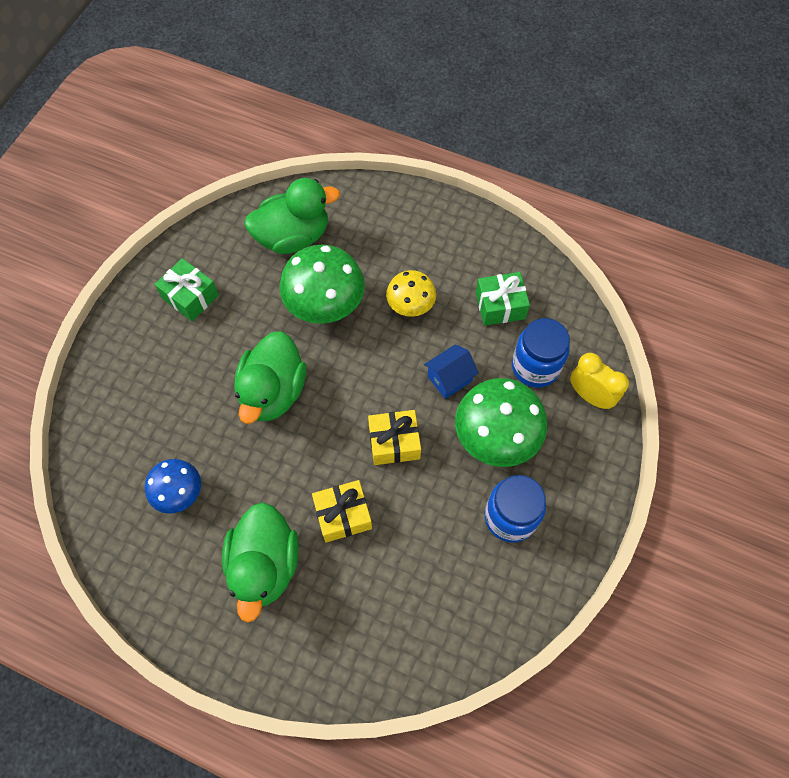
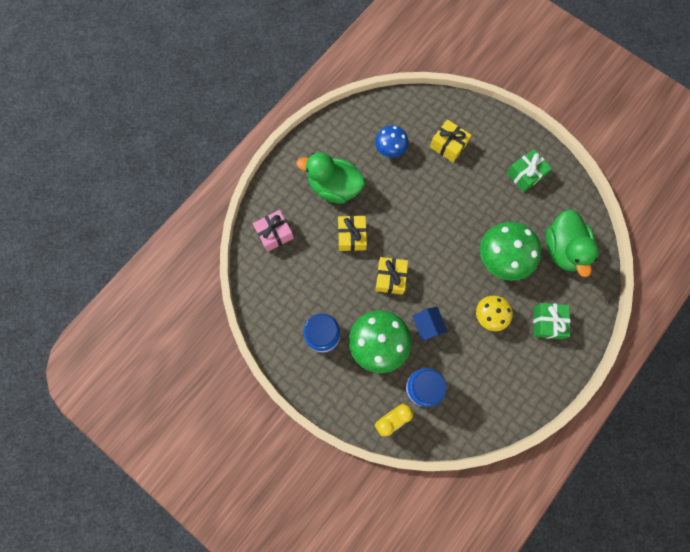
camera: 105 degrees right, 10 degrees up
(159, 408) = (448, 145): none -> yellow gift
(273, 392) = (443, 212): green duck -> none
(369, 643) = (274, 234): none -> pink gift
(500, 305) = (476, 379): green gift -> green gift (547, 322)

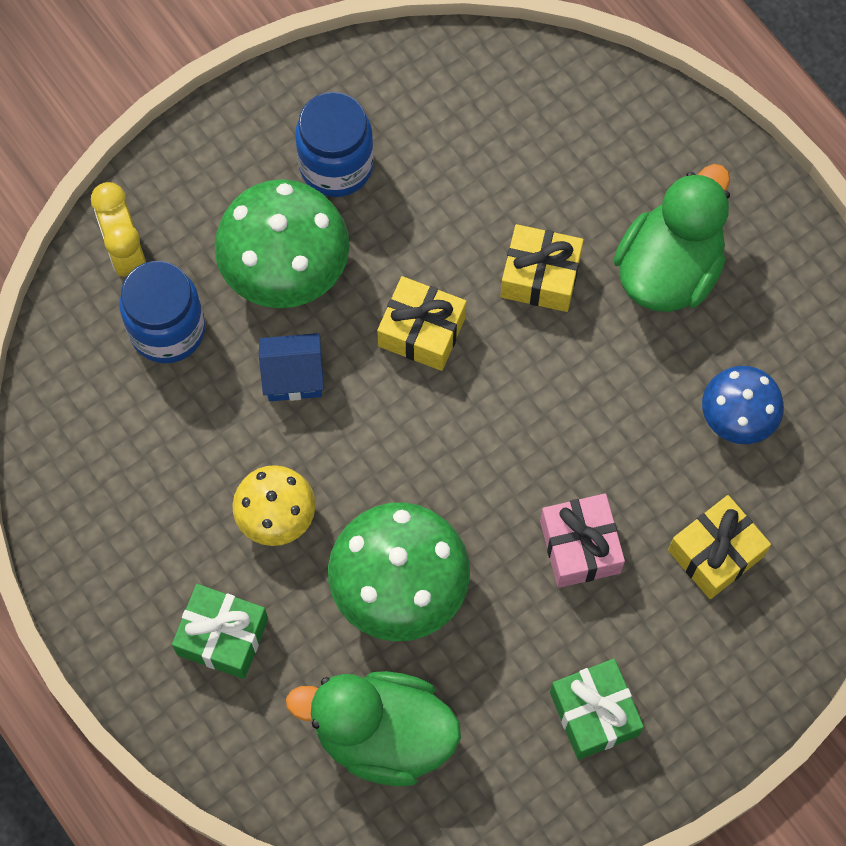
camera: 105 degrees right, 5 degrees down
(274, 234) = (588, 122): pink gift -> pink gift (580, 547)

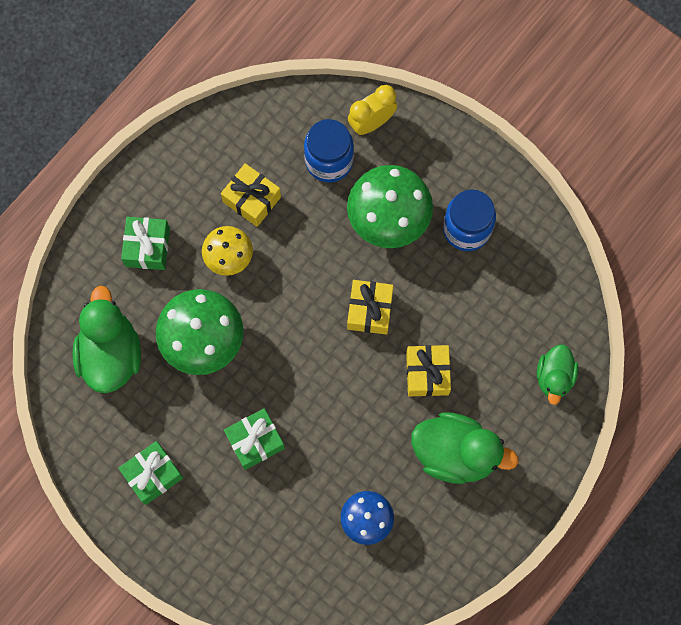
camera: 75 degrees right, 5 degrees up
(293, 377) = (319, 242): blue house -> none
(580, 547) = (255, 441): pink gift -> green gift
(591, 110) = (554, 377): none -> green duck
(715, 553) = (272, 526): yellow gift -> yellow gift (252, 199)

